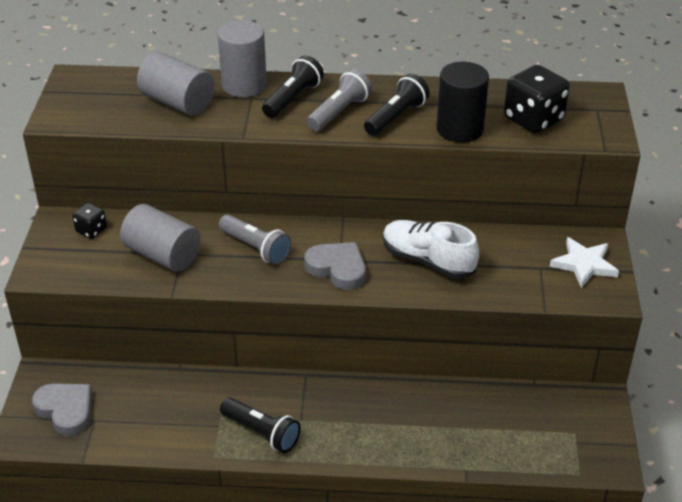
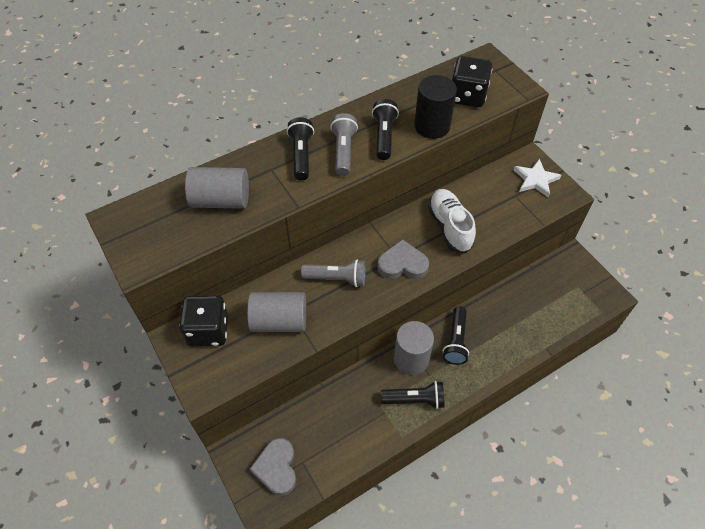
camera: 35 degrees left, 15 degrees up
(66, 410) = (276, 468): grey heart -> grey heart turned 105 degrees counterclockwise
(91, 230) = (208, 331): black dice -> black dice, size x1.91
(244, 85) = (255, 161): grey cylinder -> grey cylinder (411, 359)
(363, 405) = (455, 341): none -> black flashlight
(427, 261) = (449, 227): white shoe -> white shoe turned 75 degrees clockwise

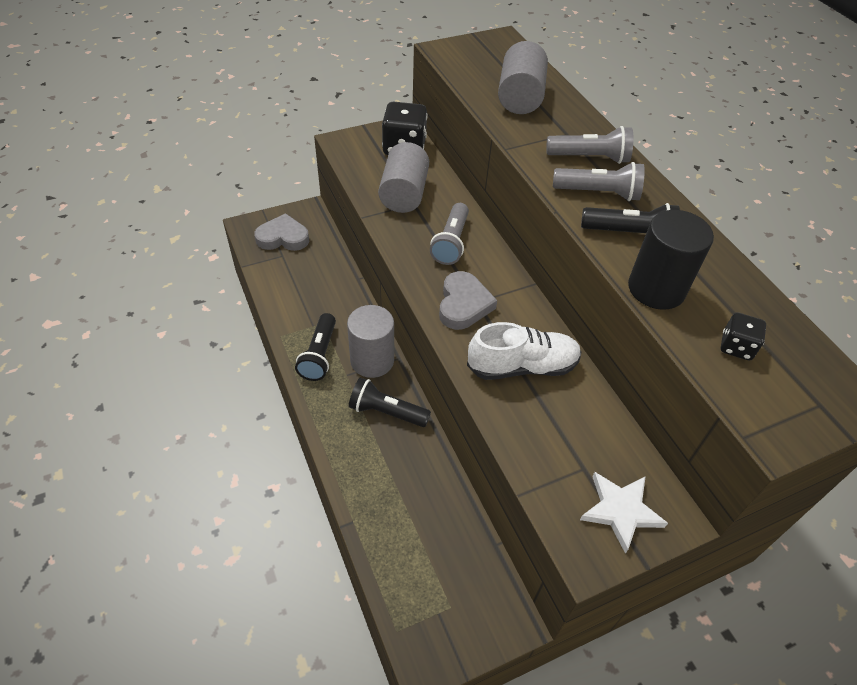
camera: 95 degrees right, 5 degrees down
(301, 155) = (590, 158): black flashlight -> grey flashlight
(467, 96) = (736, 347): black dice -> black dice, size x0.52

